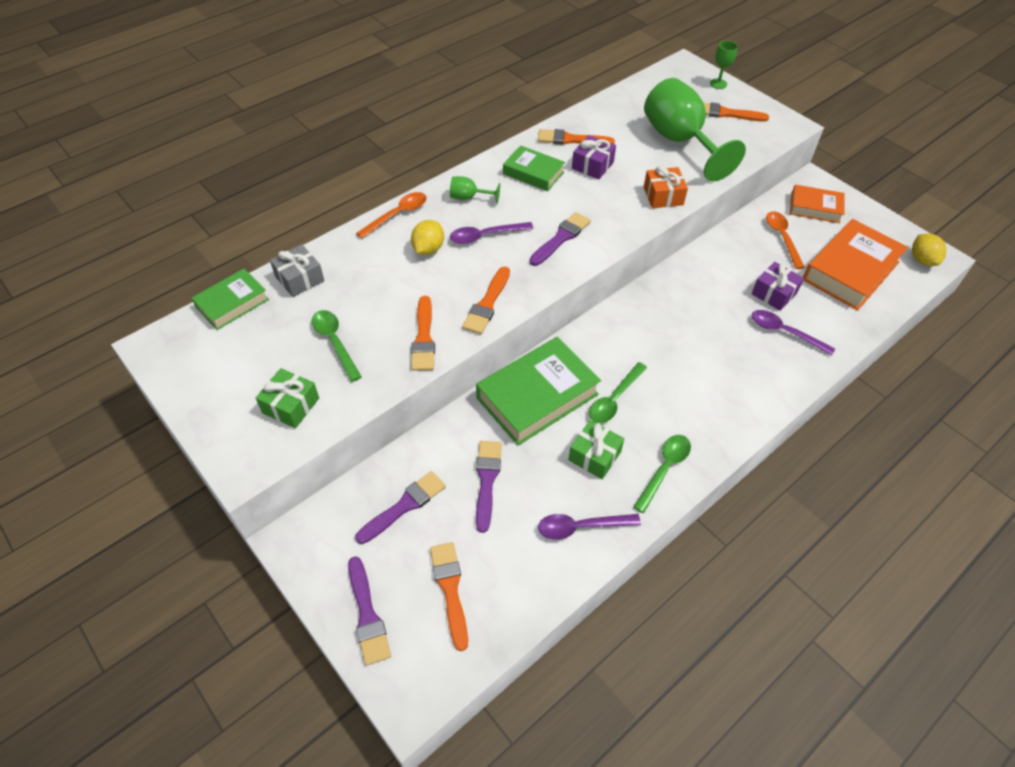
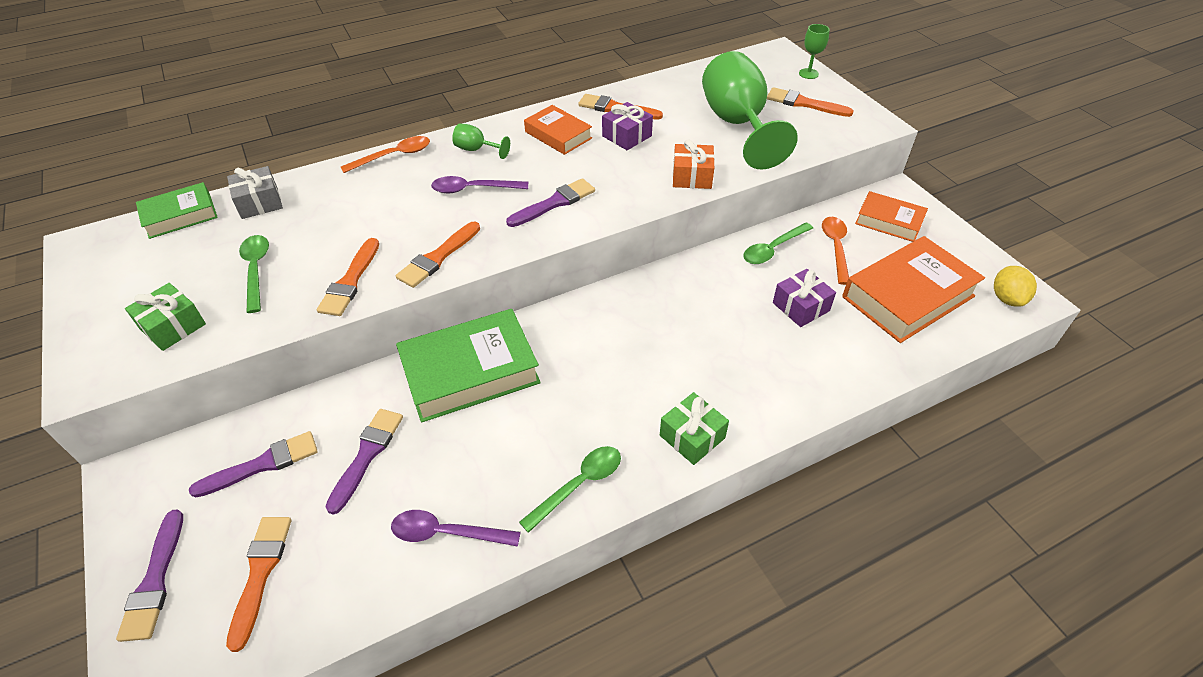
camera: 15 degrees right, 5 degrees down
(428, 249) = (406, 193): yellow lemon -> none
(533, 173) = (558, 135): green book -> orange book
(594, 456) = (503, 452): green gift -> green gift (692, 437)
(614, 399) = (556, 392): green spoon -> green spoon (773, 249)
(784, 332) = (796, 353): purple spoon -> none

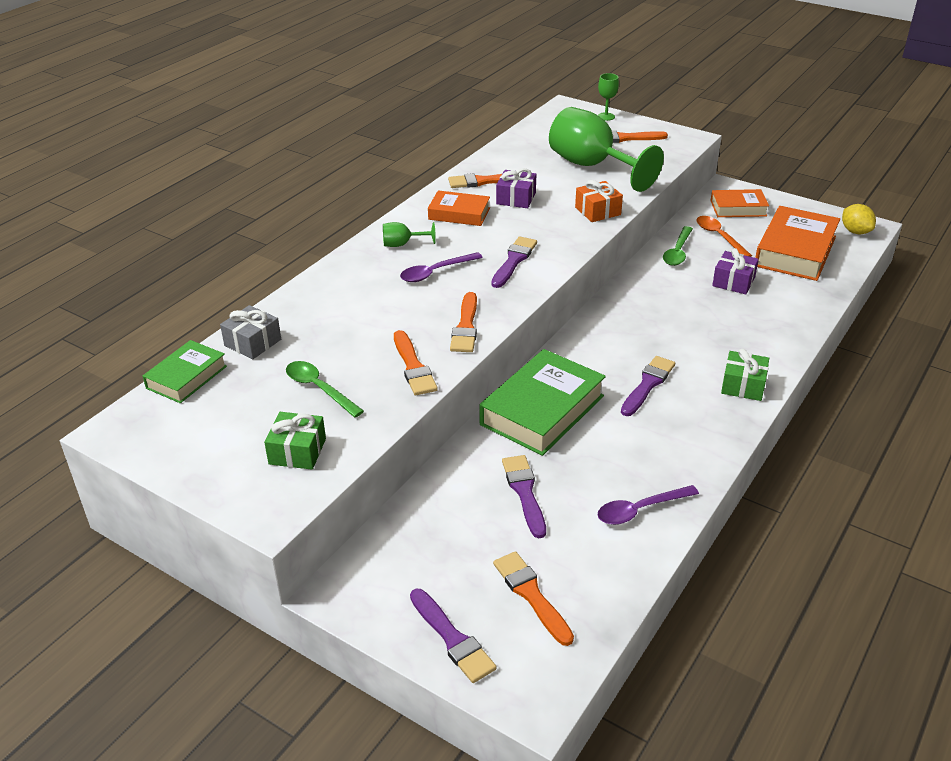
camera: 30 degrees left, 10 degrees down
(262, 465) = (447, 534): purple brush -> purple brush (648, 385)
(393, 156) = (333, 271): orange spoon -> none
(579, 485) = (699, 444): green spoon -> none

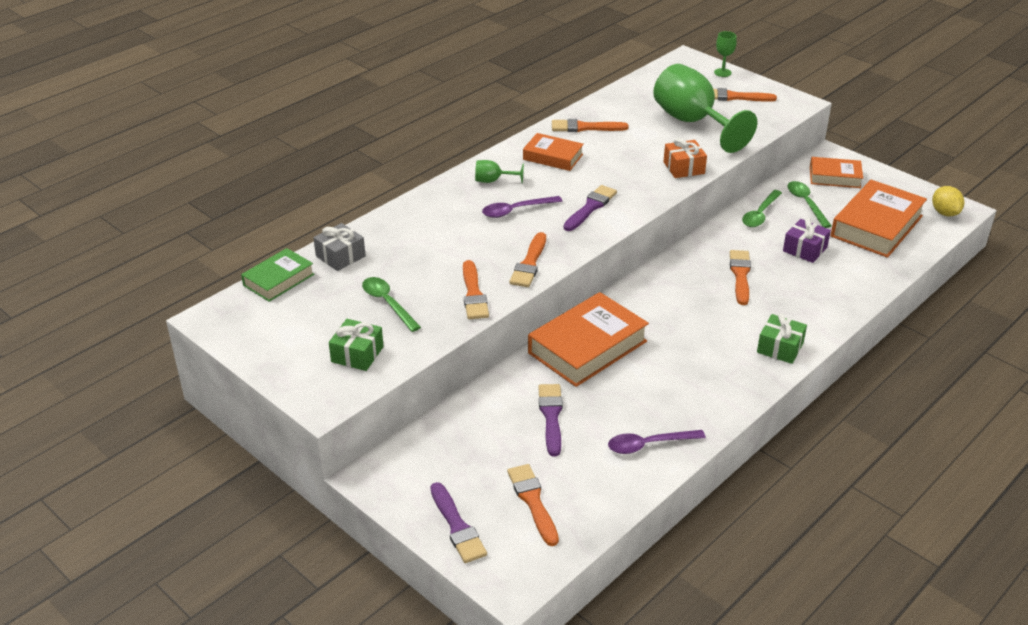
camera: 10 degrees right, 0 degrees up
(516, 198) = (610, 147): purple gift -> none
(542, 410) = (587, 347): green book -> orange book
(648, 385) = (691, 336): purple brush -> none
(678, 315) = (740, 275): none -> orange brush
(719, 237) = (806, 203): orange spoon -> green spoon

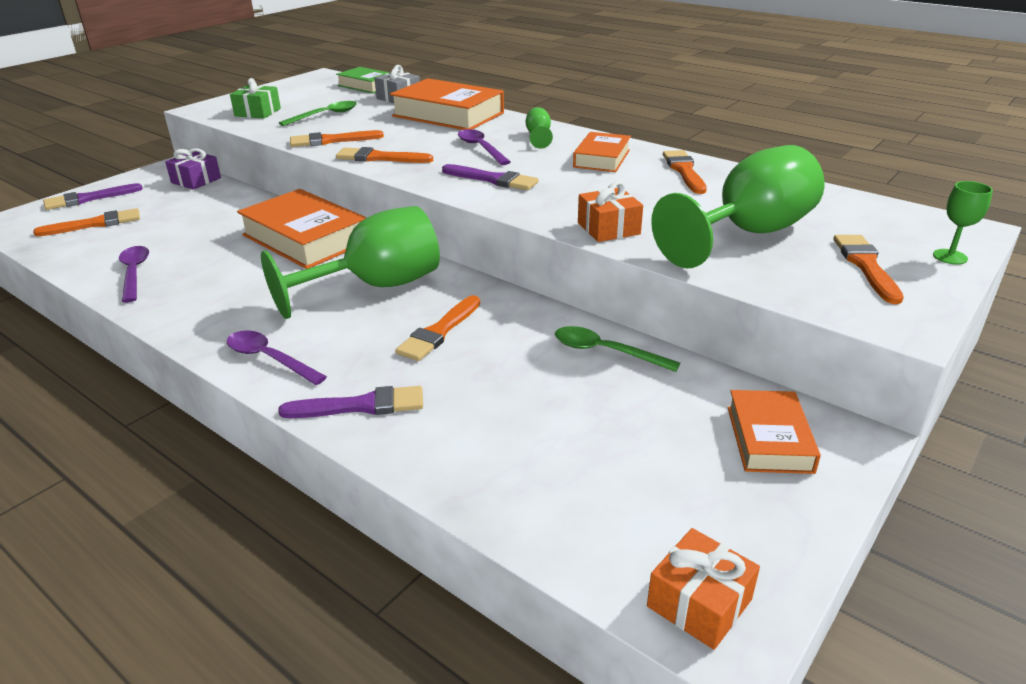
camera: 85 degrees right, 5 degrees down
(551, 416) = (203, 226): purple brush -> purple brush (360, 406)
(677, 304) = (375, 287): none -> green goblet
(740, 275) = (439, 331): orange brush -> orange brush turned 120 degrees clockwise
(780, 348) = (269, 359): green gift -> purple spoon
(805, 249) = (514, 391): purple gift -> purple gift (196, 180)
(806, 203) = (656, 399): green spoon -> none
(876, 226) = (608, 482): orange book -> orange book (448, 114)
(944, 213) = (699, 603): yellow lemon -> orange gift

